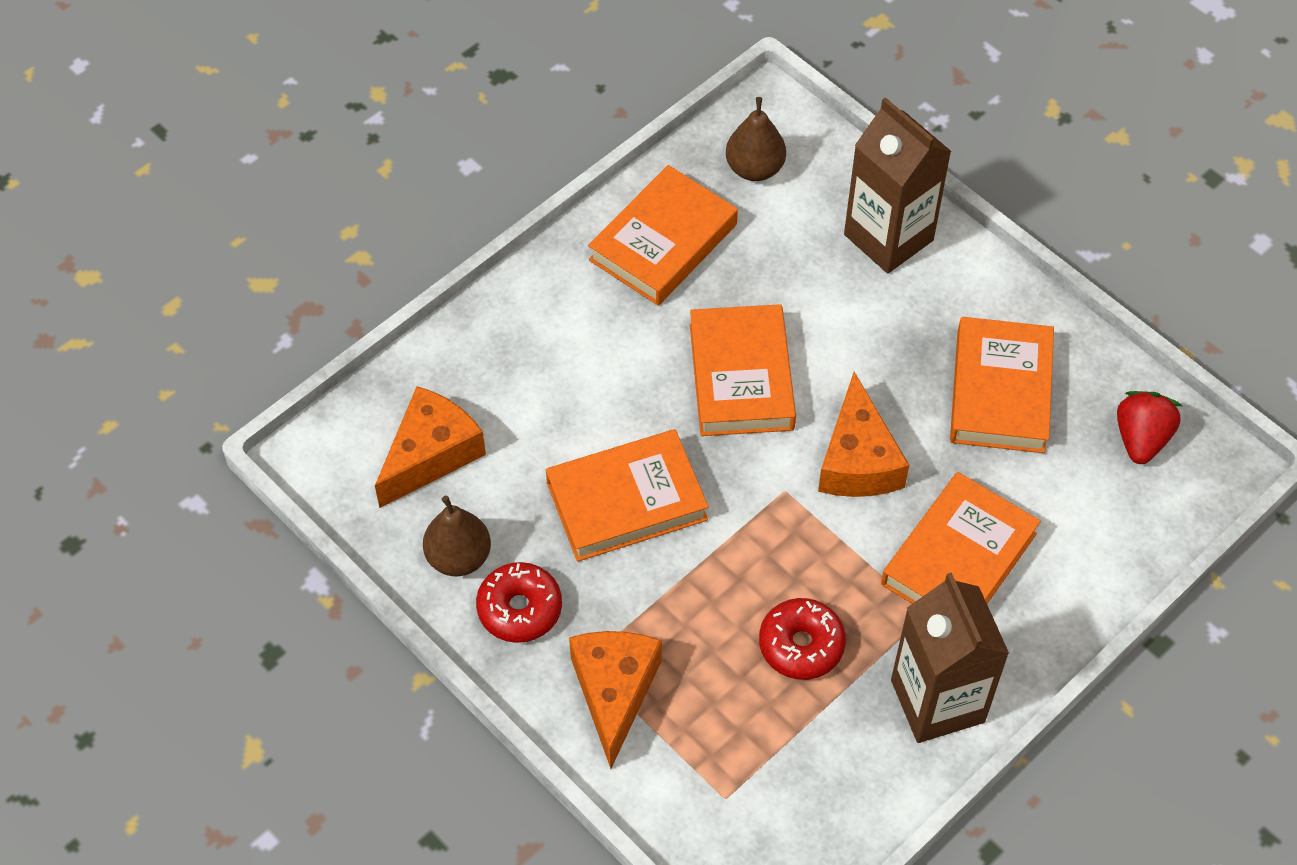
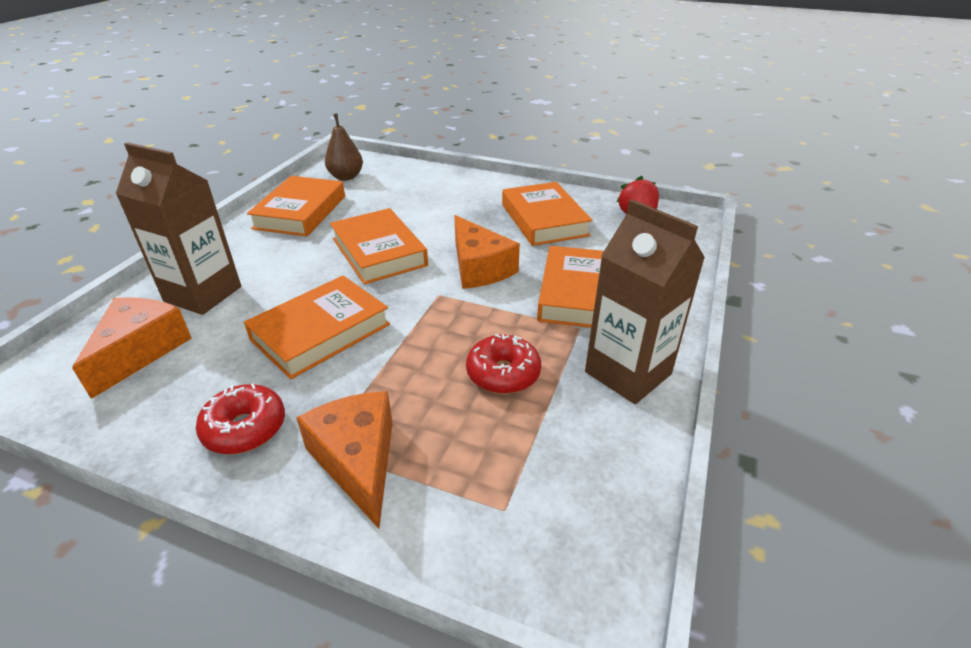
camera: 25 degrees left, 20 degrees down
(459, 557) = (176, 410): brown pear -> none
(888, 237) = (438, 183): brown carton -> brown carton (203, 294)

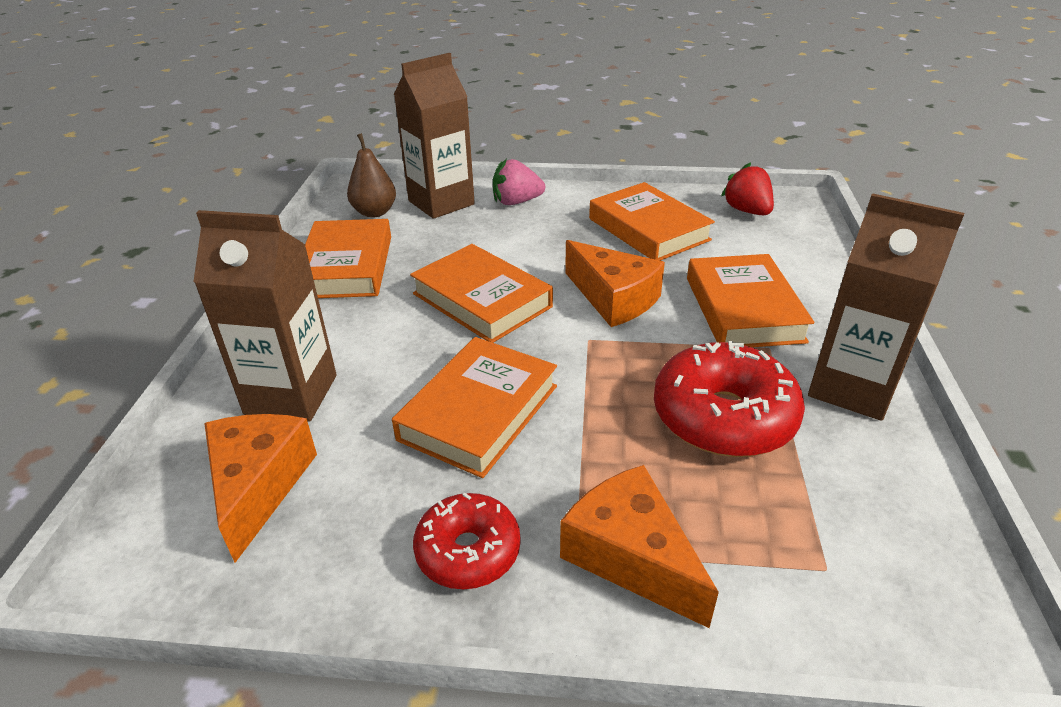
camera: 15 degrees left, 0 degrees up
(398, 177) = (441, 203): none -> brown carton
(454, 184) = (516, 202): none -> pink strawberry
(503, 373) = (723, 417): red donut -> red donut, size x1.62

